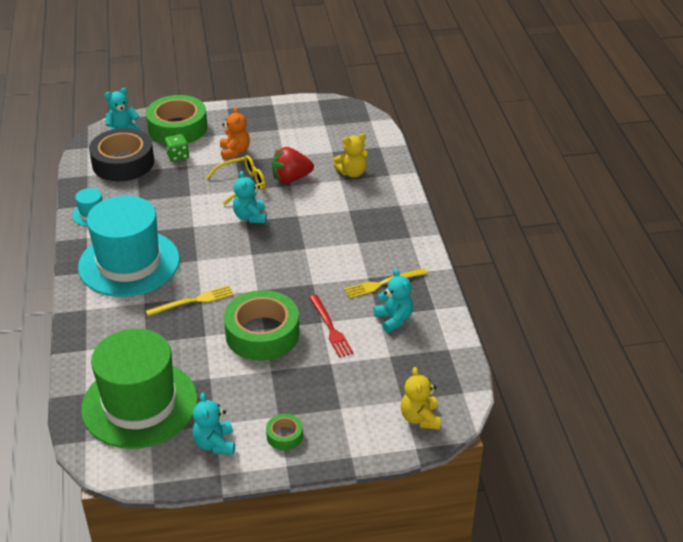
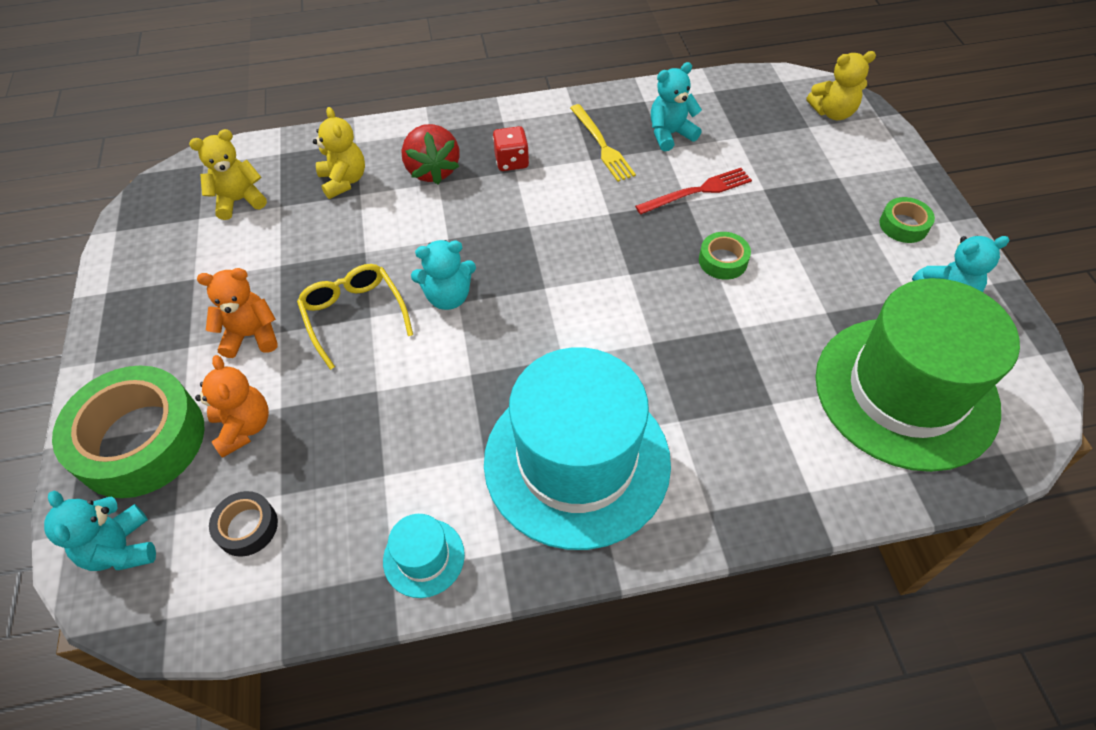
camera: 90 degrees left, 15 degrees up
(123, 163) = (247, 527): black tape -> black tape, size x0.45
(177, 156) = (244, 427): green dice -> orange teddy bear
(192, 301) = (666, 352): yellow fork -> none
(262, 333) = (723, 261): green tape -> green tape, size x0.45
(291, 178) = (348, 252): red strawberry -> red strawberry (433, 170)
(337, 137) = (239, 200): none -> yellow teddy bear
(367, 241) = (512, 161): none -> red dice

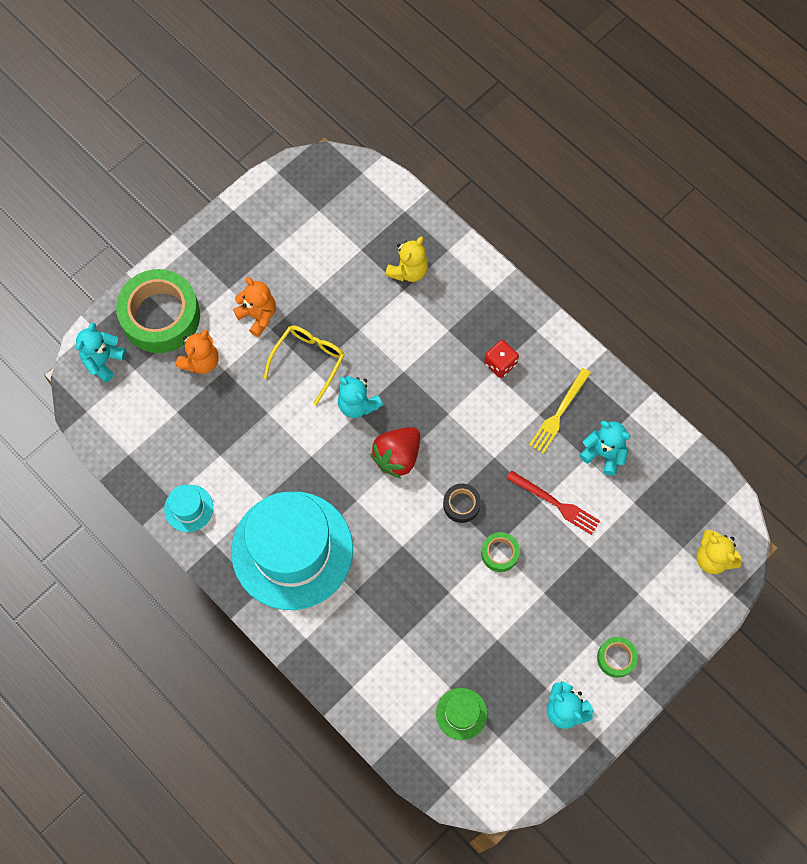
camera: 55 degrees right, 15 degrees up
(239, 200) = (348, 222): yellow teddy bear -> none
(247, 527) = (150, 410): black tape -> black tape (461, 504)
(433, 170) = (456, 319): red strawberry -> red strawberry (397, 456)
(905, 392) = (461, 713): green hat -> green hat, size x0.41

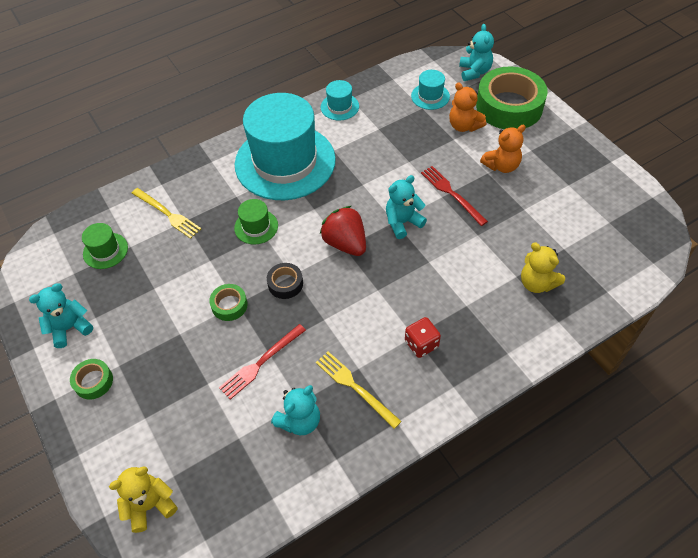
camera: 105 degrees right, 15 degrees down
(103, 360) = (474, 72): turquoise teddy bear -> turquoise teddy bear turned 45 degrees clockwise
(155, 405) = (430, 96): none -> turquoise hat
(309, 360) = (452, 194): yellow glasses -> red fork
(394, 556) = (256, 227): none -> green hat
(395, 663) = (167, 214): none -> yellow fork

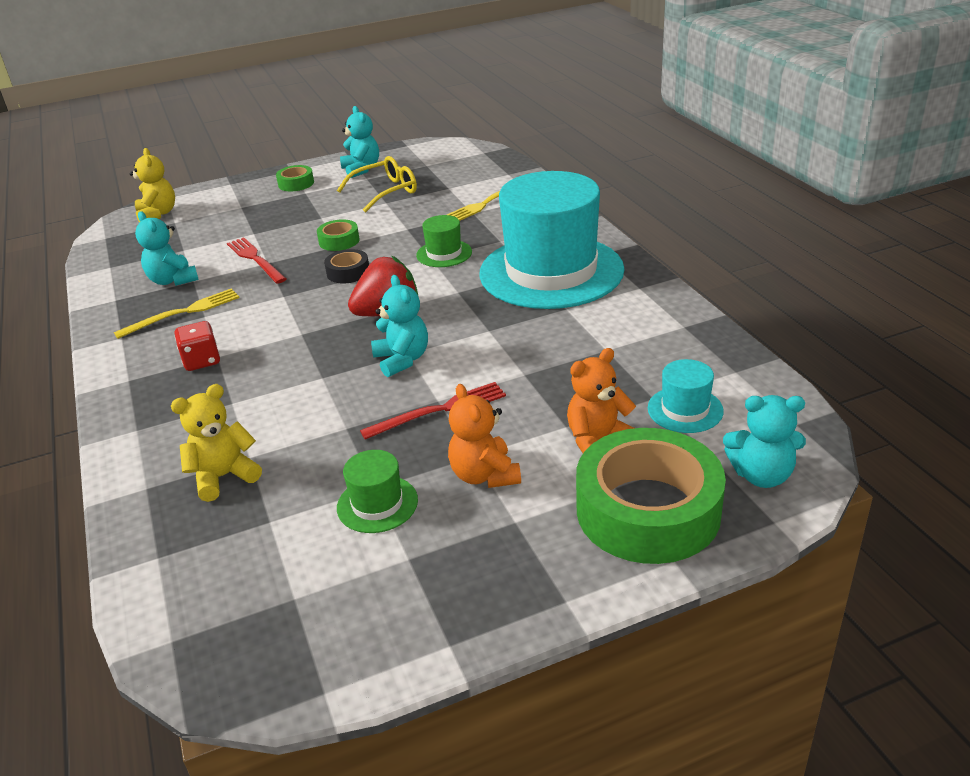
camera: 100 degrees right, 20 degrees down
(105, 250) = (448, 176): green hat -> green hat (377, 504)
(130, 293) = (386, 192): none -> yellow glasses
(339, 107) = (663, 316): turquoise hat -> none

